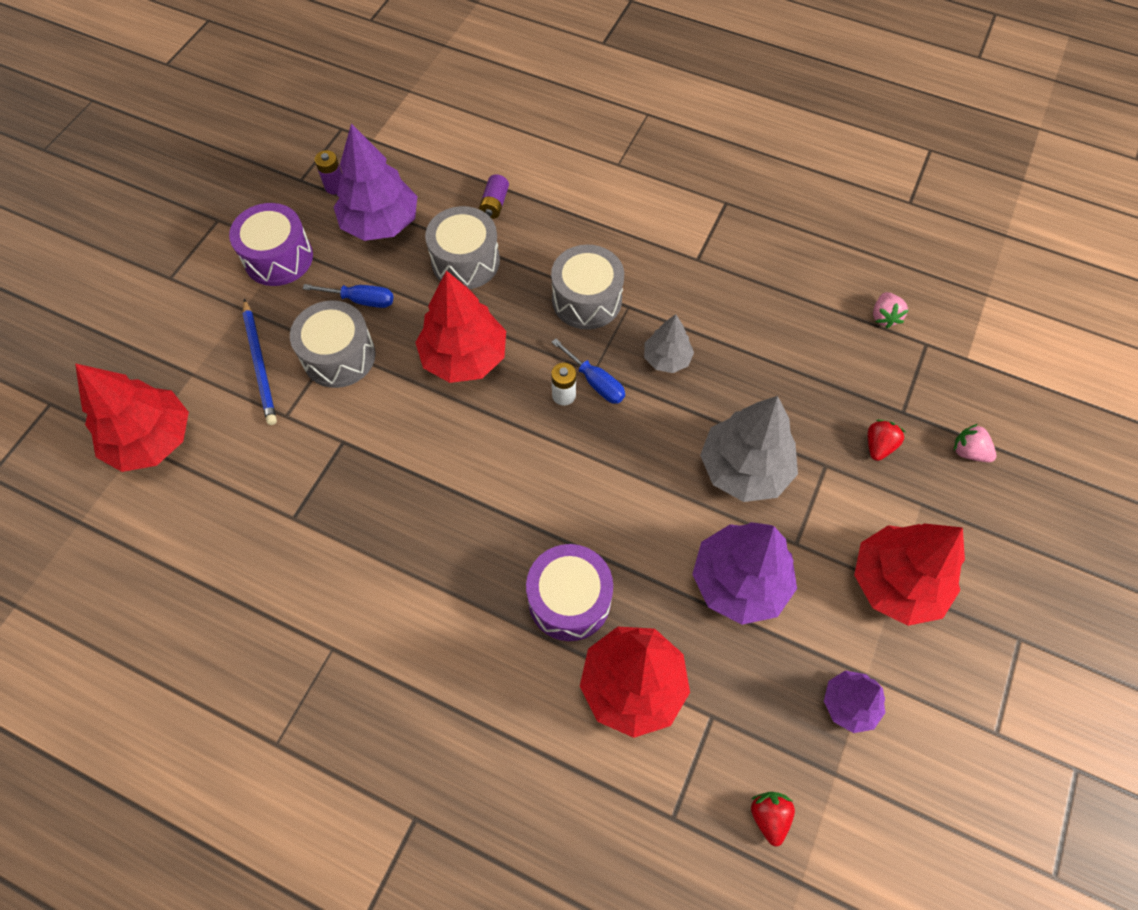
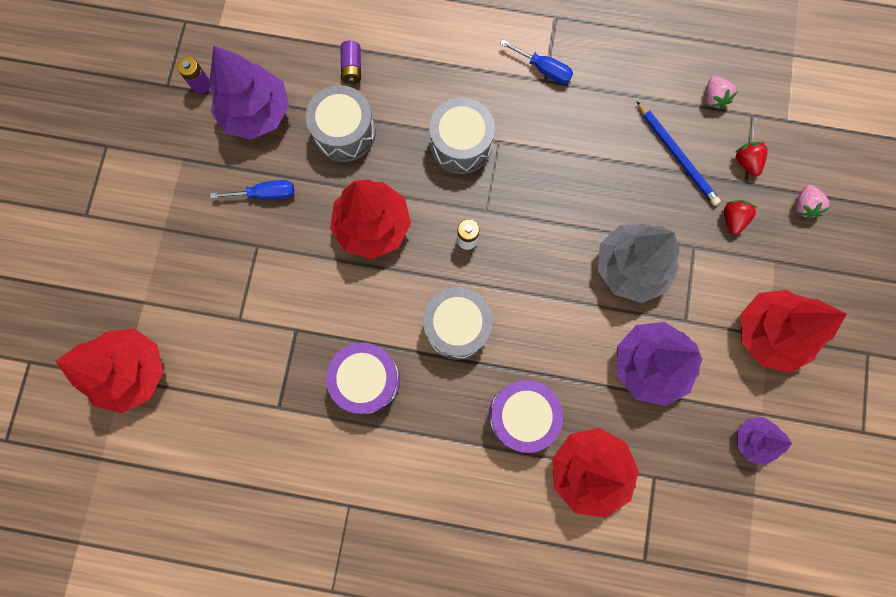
camera: 15 degrees left, 15 degrees up
(260, 364) = (199, 278): blue pencil -> blue pencil (677, 155)
(278, 258) = (176, 171): purple drum -> purple drum (366, 380)
(339, 356) = (264, 252): grey drum -> grey drum (457, 326)
(595, 382) = (490, 221): blue screwdriver -> blue screwdriver (543, 69)
(667, 358) = (543, 183): grey tree -> none
(769, 816) = (713, 540): red strawberry -> red strawberry (746, 162)
(968, 452) = (804, 206): pink strawberry -> pink strawberry turned 105 degrees counterclockwise

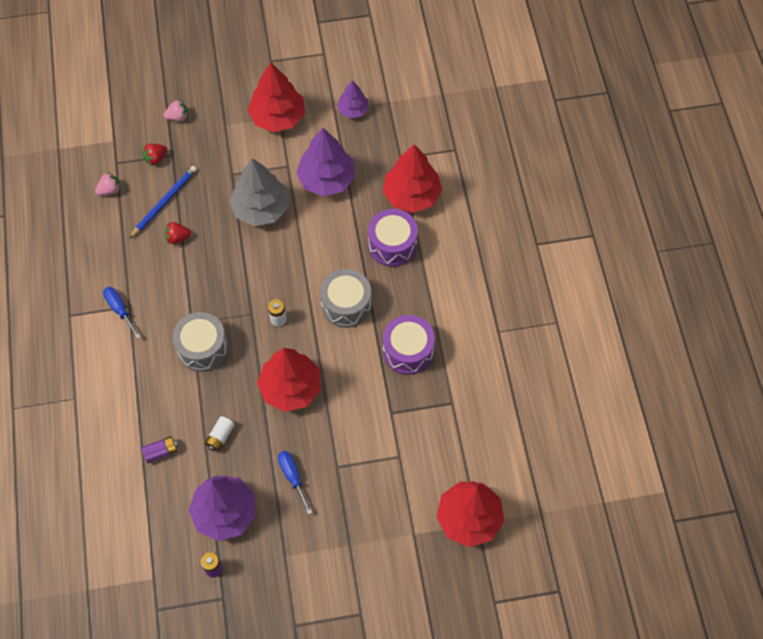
camera: 110 degrees left, 15 degrees down
(344, 132) = (220, 437): grey drum -> white battery
(543, 69) = (120, 310): blue screwdriver -> blue screwdriver turned 45 degrees counterclockwise
(732, 219) = (202, 156): red strawberry -> red strawberry (177, 238)

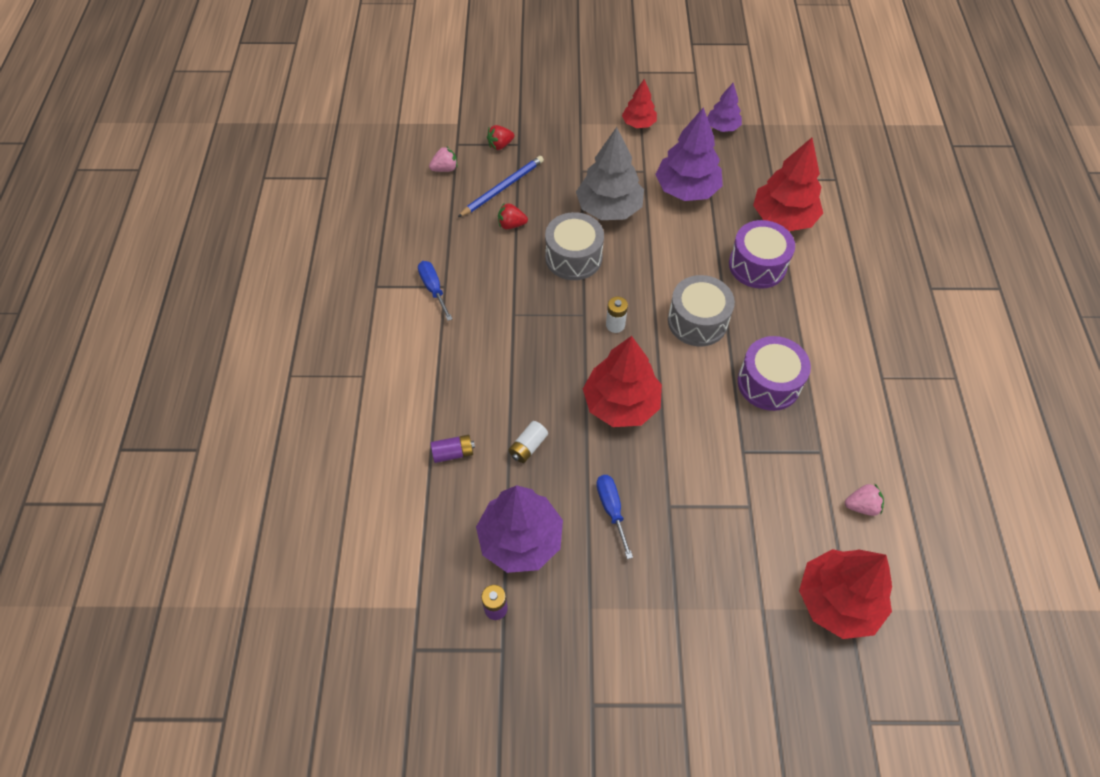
camera: 10 degrees right, 5 degrees down
(178, 117) = (530, 110): pink strawberry -> pink strawberry (861, 506)
(202, 348) = (522, 343): grey drum -> grey drum (573, 257)
(277, 117) = (638, 123): red tree -> red tree, size x0.56

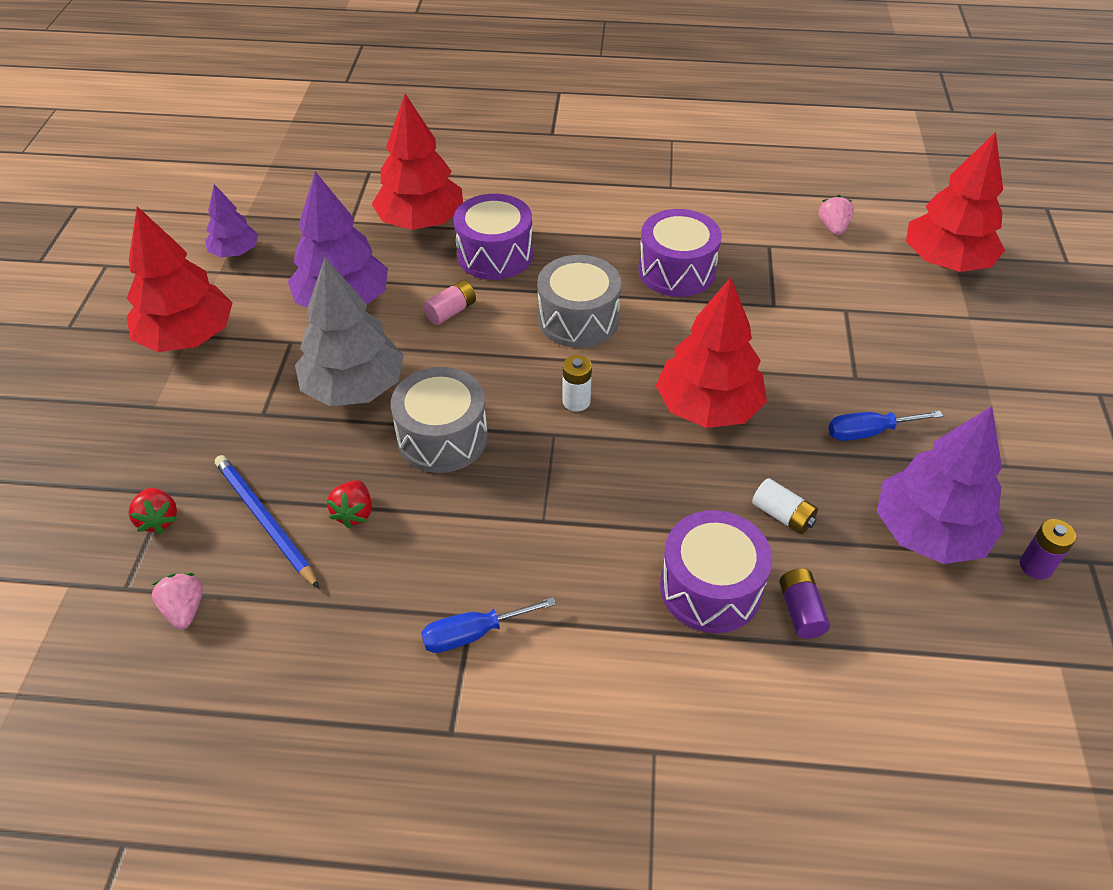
camera: 85 degrees left, 10 degrees down
(468, 403) = (710, 588): none -> purple drum
(638, 123) = (187, 337): red tree -> red tree, size x1.79
(689, 247) = (451, 311): none -> pink battery

